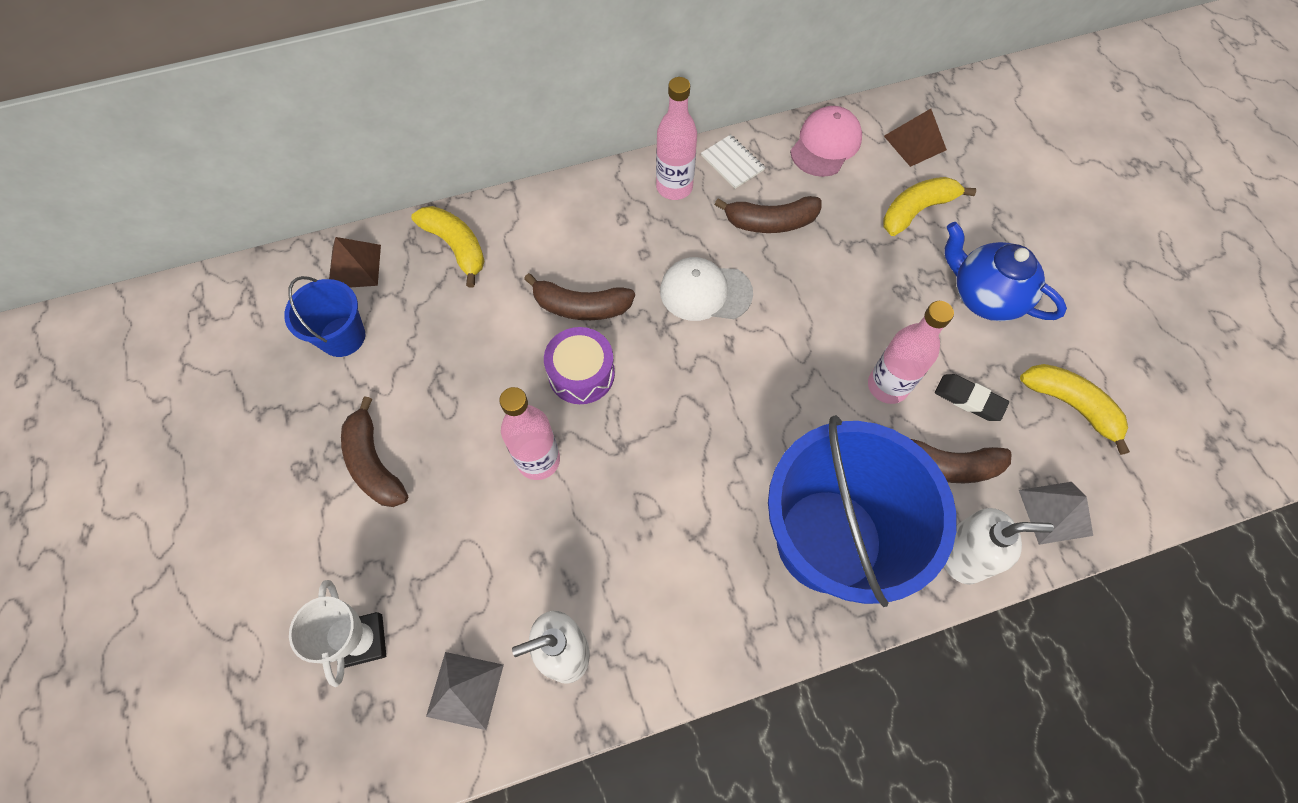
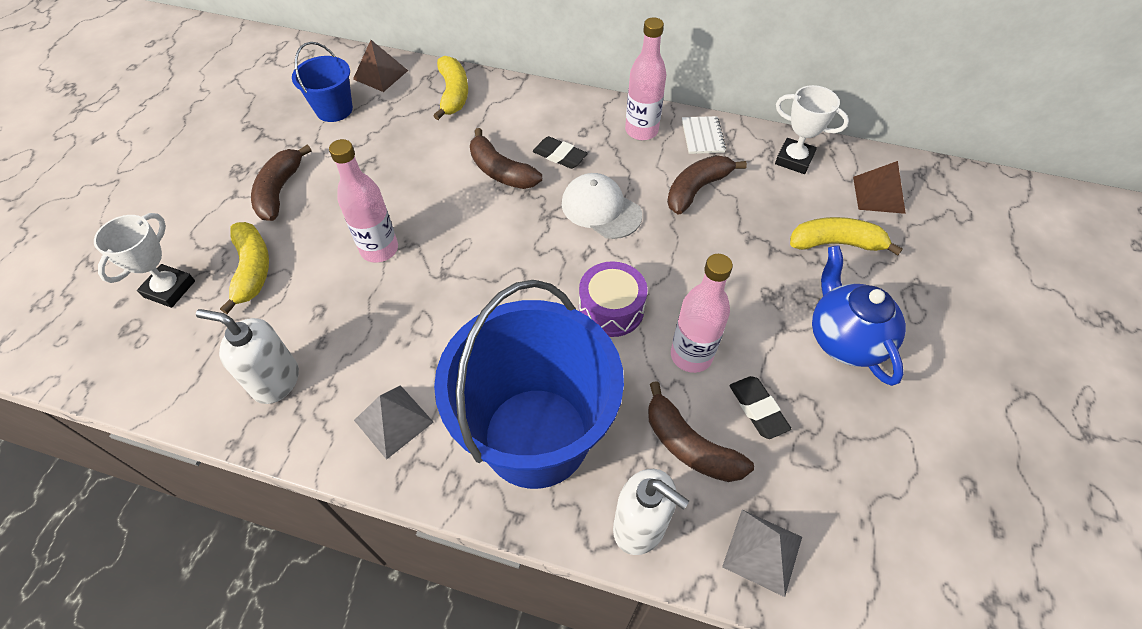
camera: 35 degrees right, 10 degrees down
(465, 690) = (194, 361): grey pyramid -> grey pyramid (393, 421)
(581, 373) = (460, 212): purple drum -> purple drum (611, 309)
(622, 257) = (559, 156): none -> black eraser
(770, 222) = (697, 189): brown banana -> brown banana turned 105 degrees clockwise
(825, 144) = (794, 159): pink cap -> white trophy
(1071, 405) = (857, 474): yellow banana -> yellow banana (252, 270)

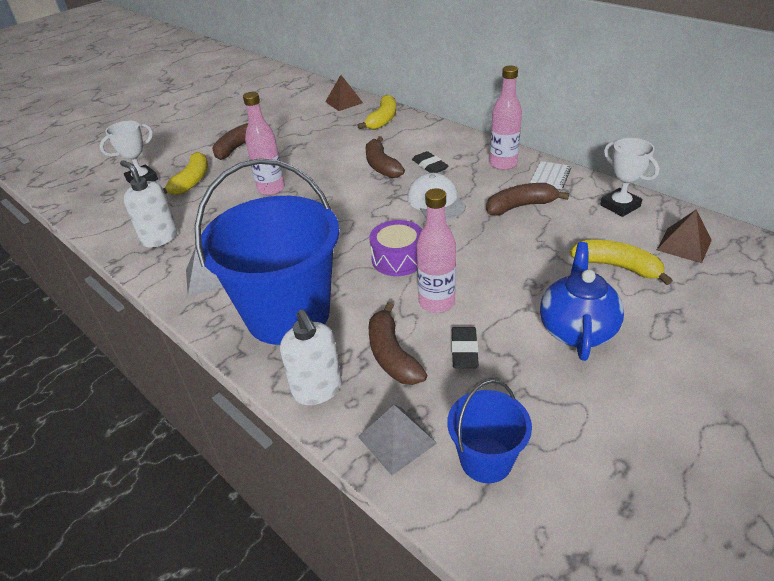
camera: 30 degrees right, 15 degrees down
(334, 110) = (301, 114): blue bucket -> blue bucket (486, 459)

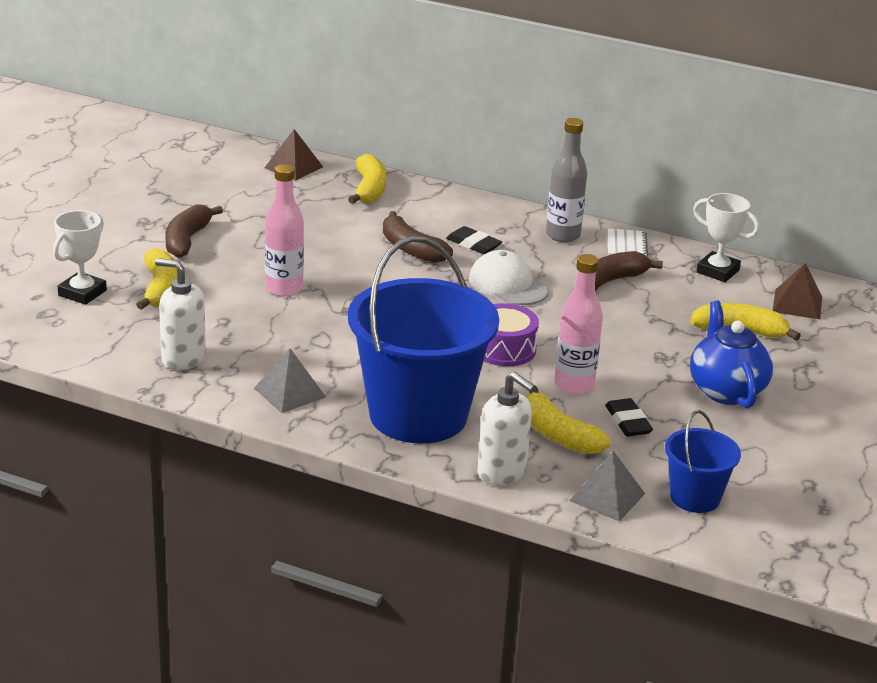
camera: 25 degrees left, 10 degrees down
(392, 355) = (558, 435): brown banana -> yellow banana
(503, 164) = (563, 235): pink bottle -> grey bottle

